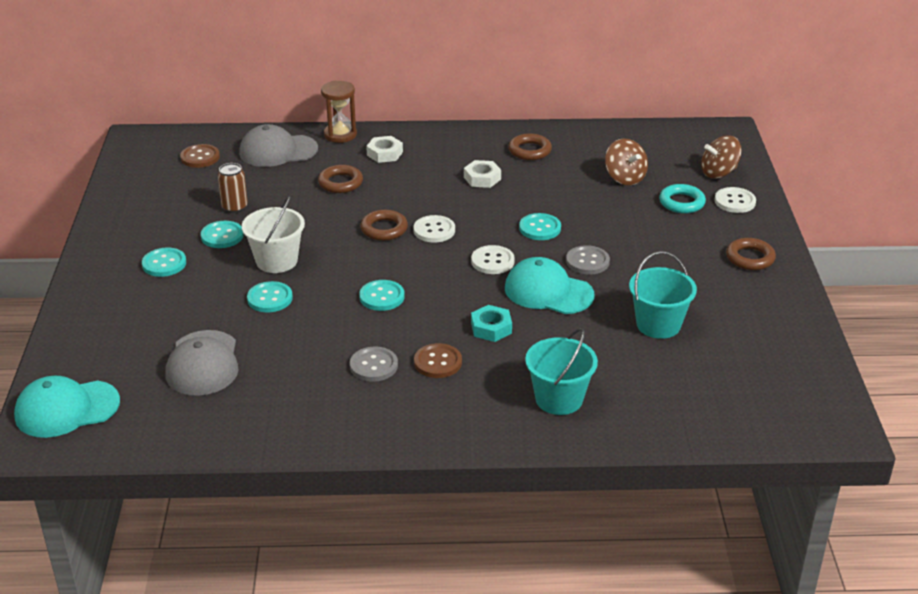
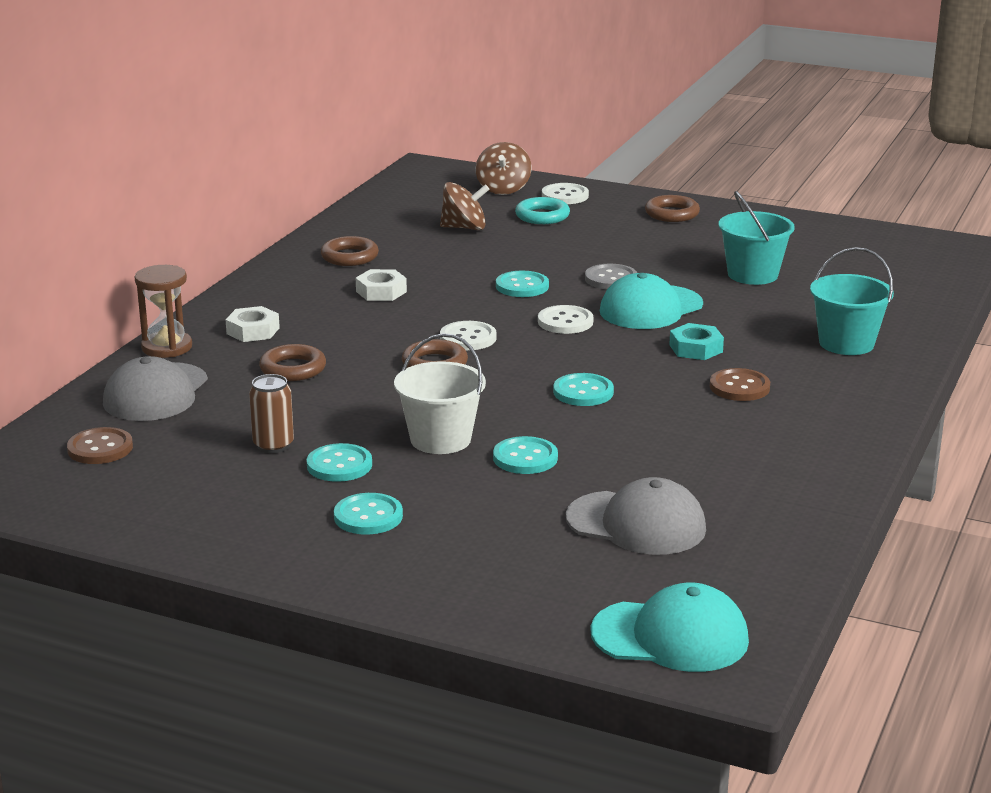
camera: 65 degrees left, 10 degrees down
(67, 409) = (670, 636): turquoise cap -> turquoise cap turned 90 degrees counterclockwise
(373, 366) = (720, 422): grey button -> none

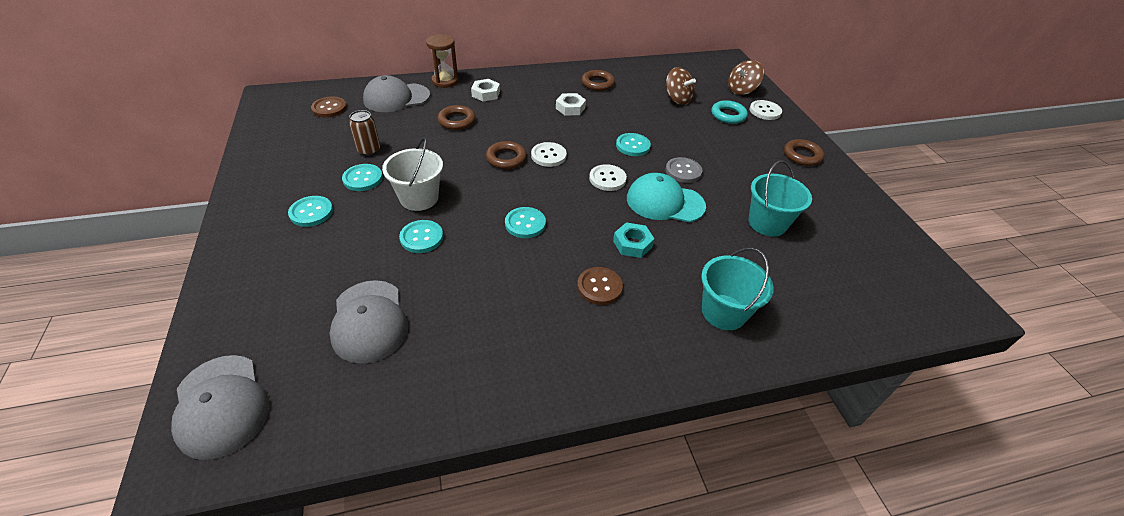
camera: 50 degrees right, 20 degrees up
(670, 636) = (221, 405): turquoise cap -> grey cap

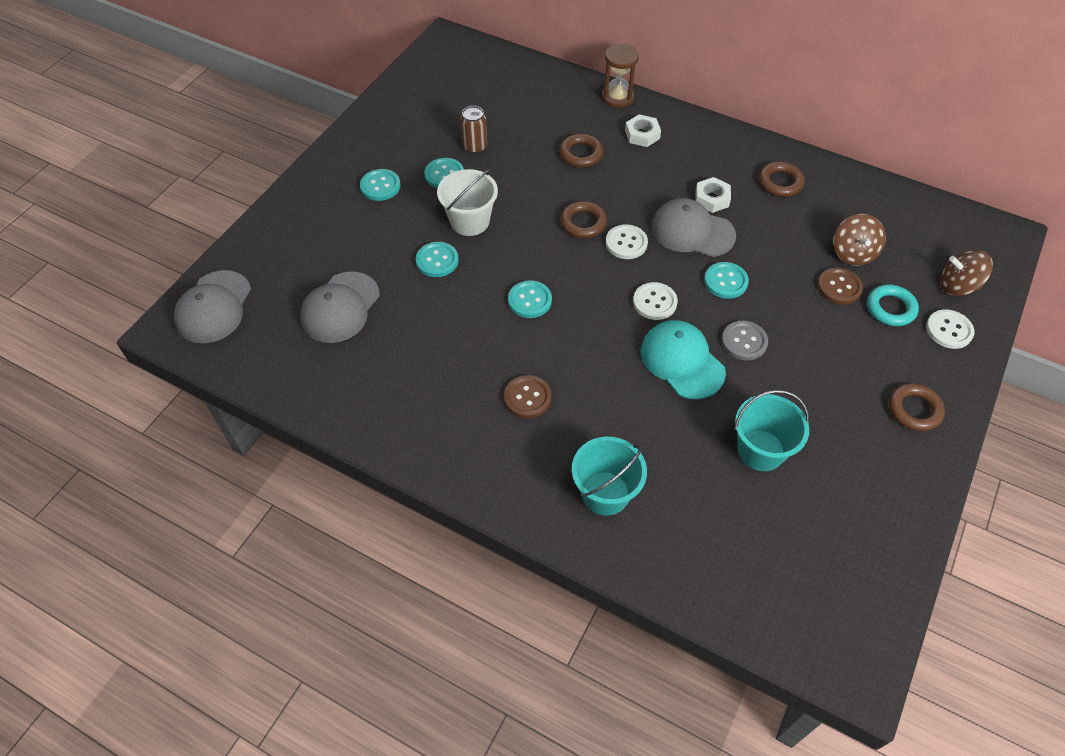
camera: 45 degrees right, 10 degrees up
(329, 108) = (483, 79): brown button -> brown button (839, 287)
(396, 98) = (551, 96): grey cap -> grey cap (692, 231)
(632, 244) = (600, 380): turquoise nut -> none

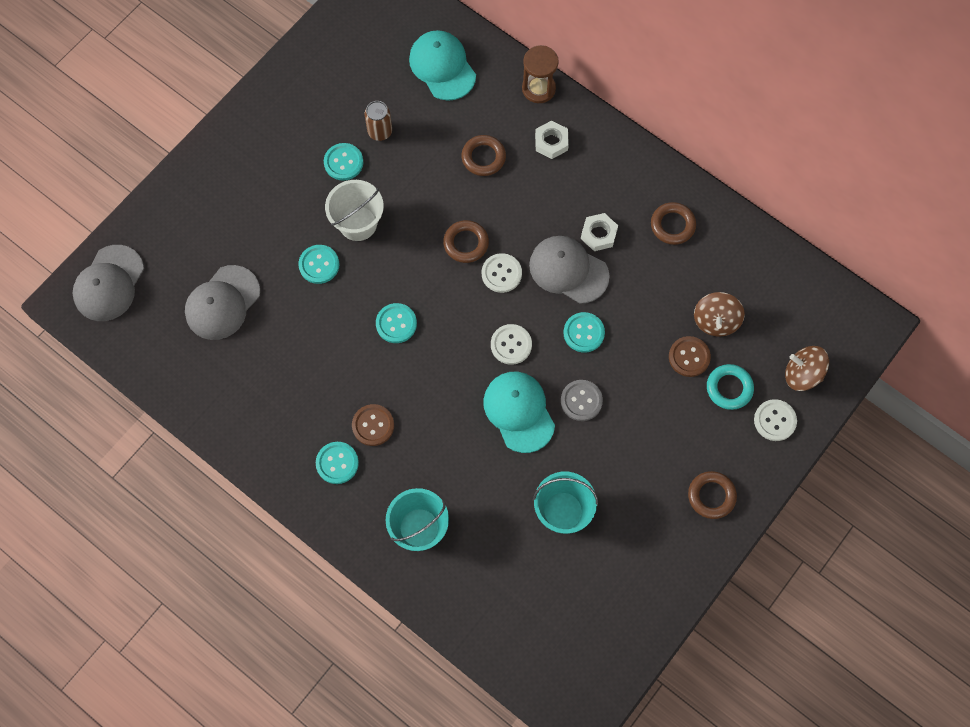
camera: 10 degrees right, 15 degrees up
(380, 186) = (279, 167): turquoise button -> turquoise button (337, 463)
(522, 92) = (442, 67): none -> turquoise cap

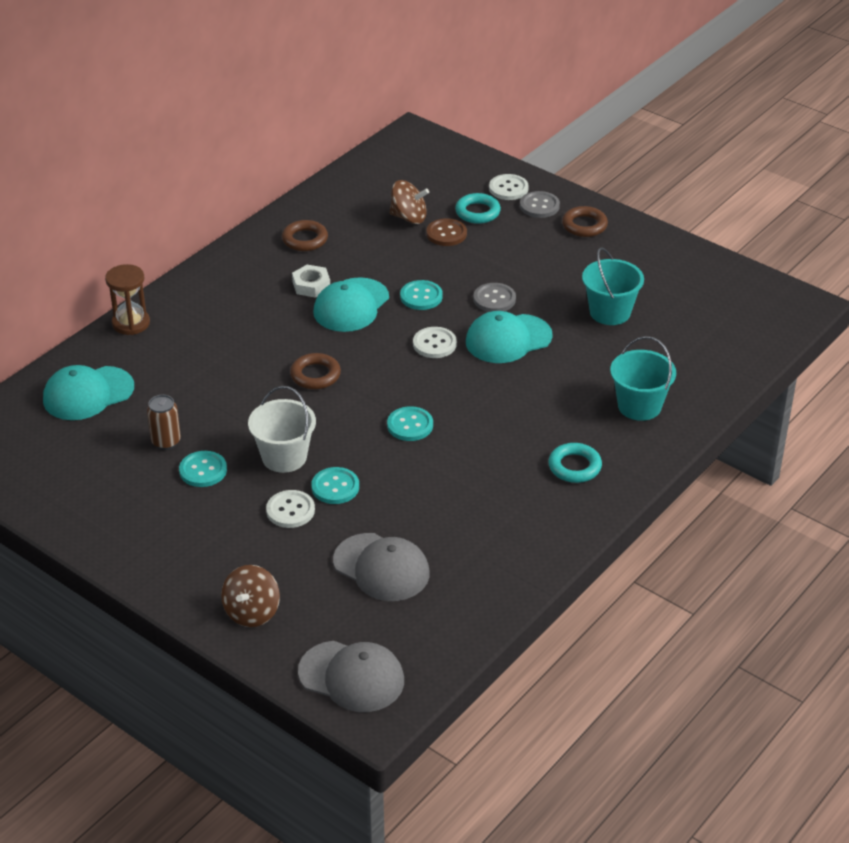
camera: 90 degrees left, 30 degrees down
(337, 463) = (574, 467): turquoise button -> turquoise ring
(373, 425) = (529, 441): brown button -> none
(483, 157) = (211, 363): brown ring -> none
(501, 273) = (353, 350): white button -> white button (290, 510)
(551, 142) = (199, 315): white nut -> none
(568, 270) = (351, 305): grey cap -> turquoise cap
(744, 451) = (539, 206): none -> grey button
(802, 374) = (462, 172): brown spinning top -> brown spinning top (252, 612)

